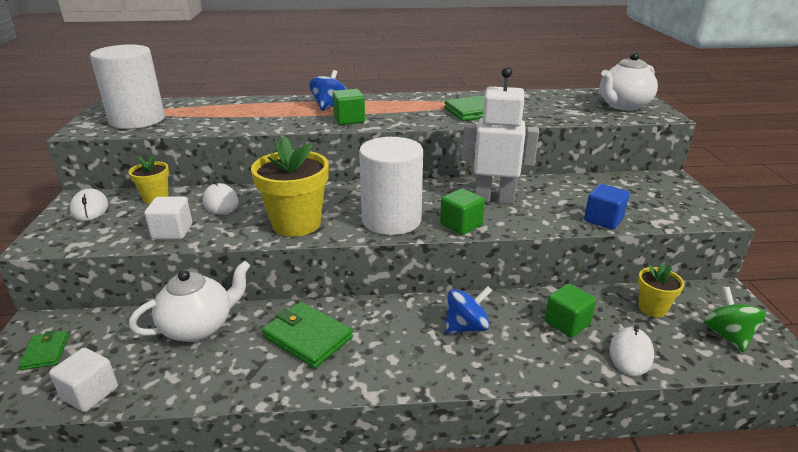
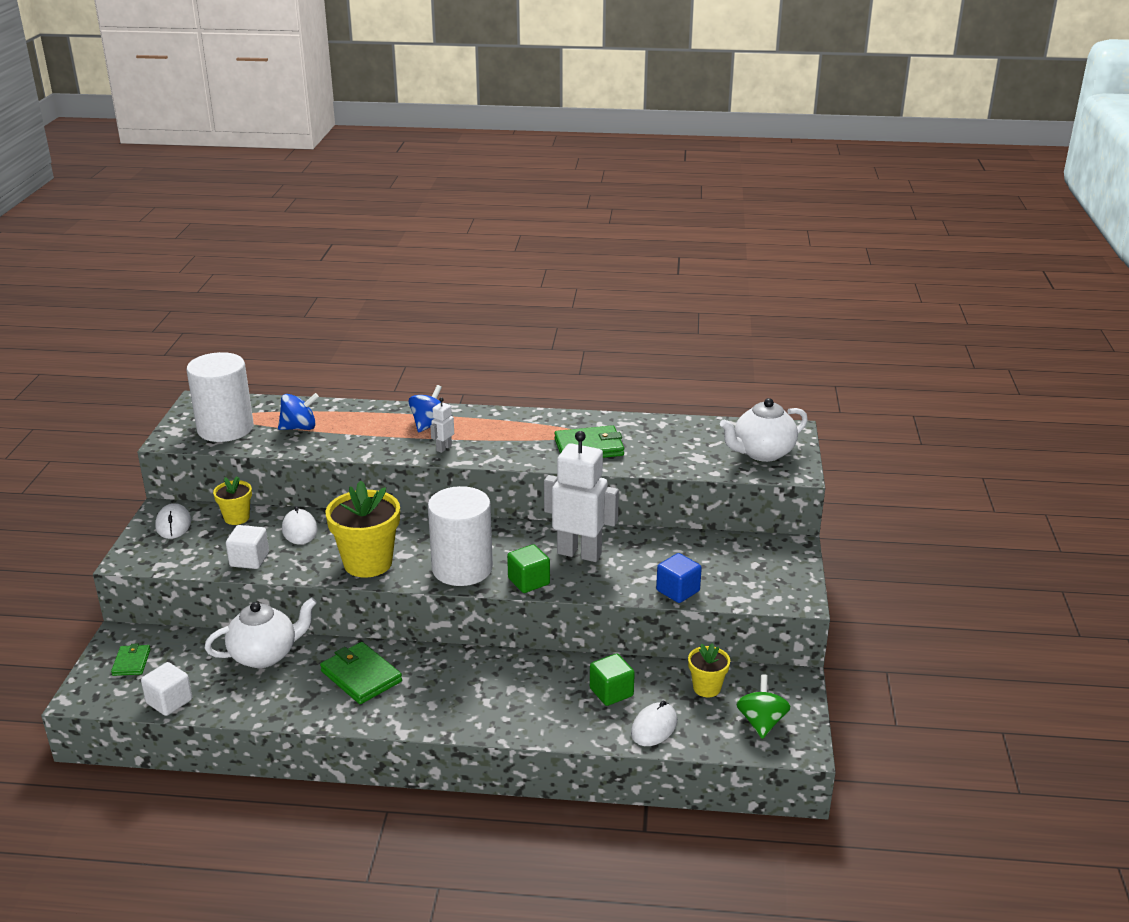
camera: 10 degrees right, 0 degrees up
(349, 120) = (443, 448): green cube -> white robot
(466, 327) = (512, 684): blue spinning top -> blue spinning top (299, 428)

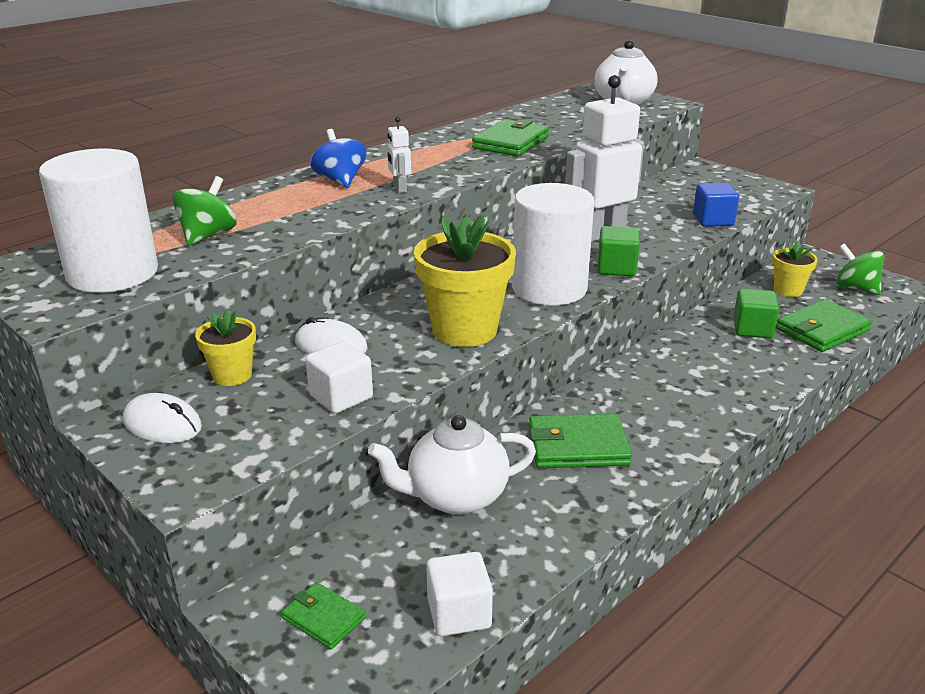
camera: 50 degrees left, 0 degrees up
(265, 655) = (455, 497): white teapot -> white teapot turned 120 degrees counterclockwise
(299, 428) = (208, 236): blue spinning top -> green spinning top
(654, 727) = (822, 330): white mouse -> green wallet

